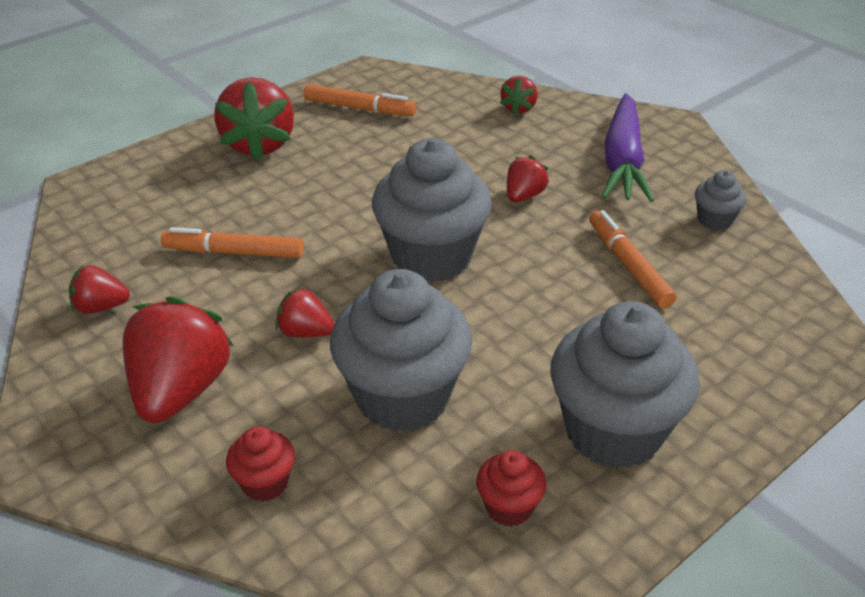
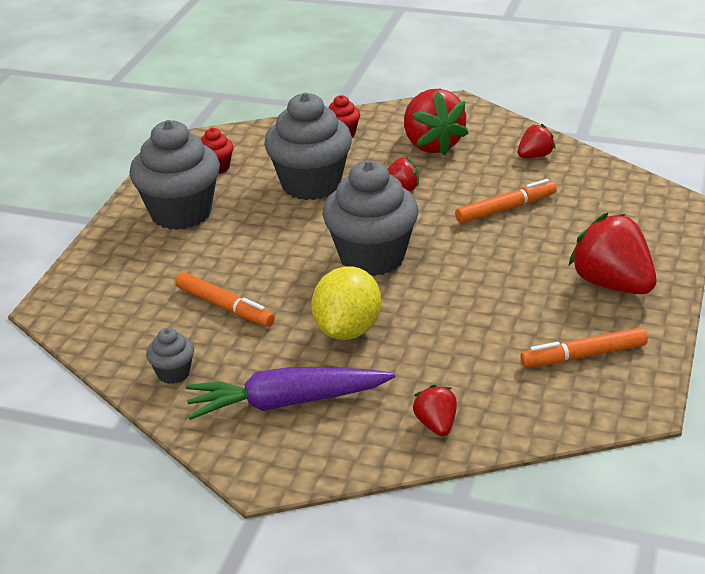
camera: 150 degrees right, 5 degrees down
(524, 196) = (347, 330): red strawberry -> yellow lemon
(622, 161) = (287, 402): purple carrot -> purple carrot turned 75 degrees counterclockwise

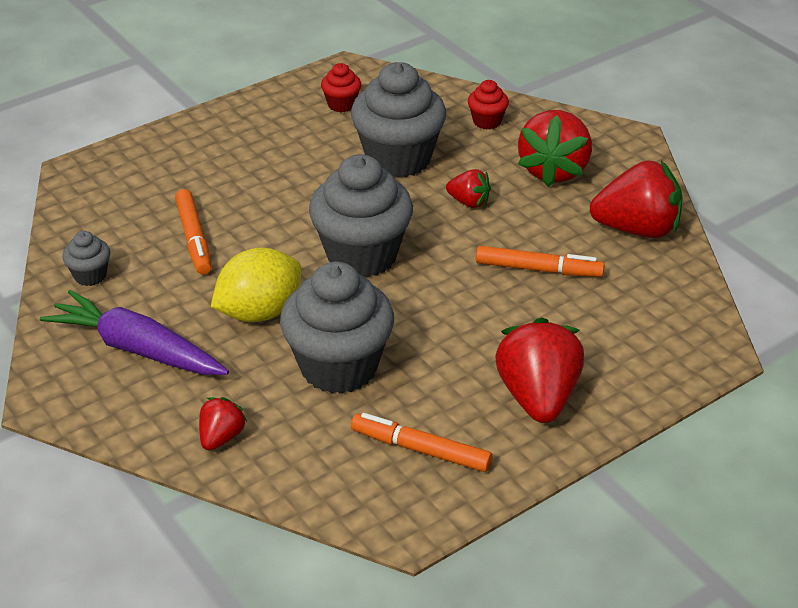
camera: 35 degrees right, 5 degrees up
(181, 213) = (263, 134): grey cupcake -> grey cupcake (339, 367)
(535, 156) = (637, 229): red strawberry -> red strawberry, size x1.95

